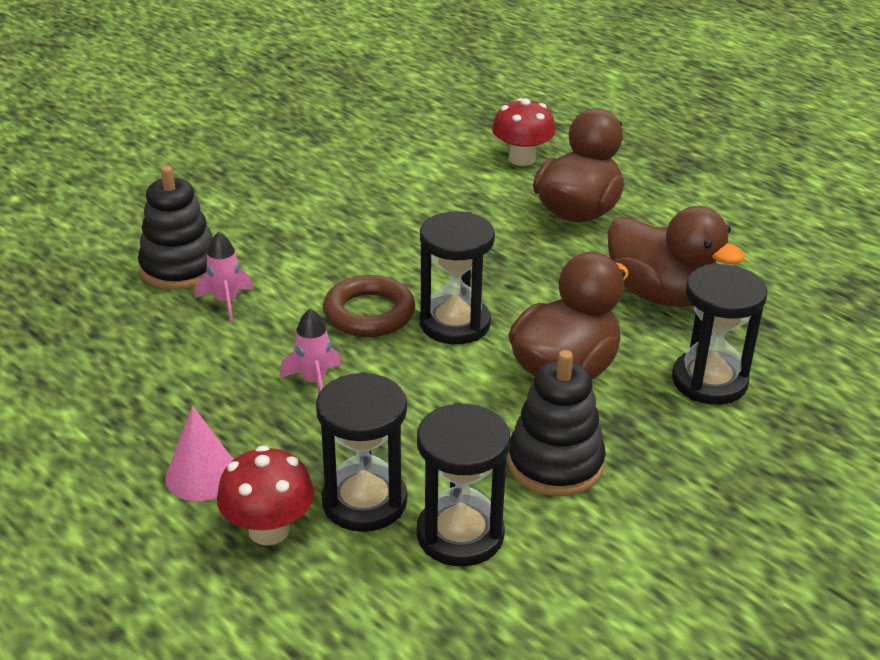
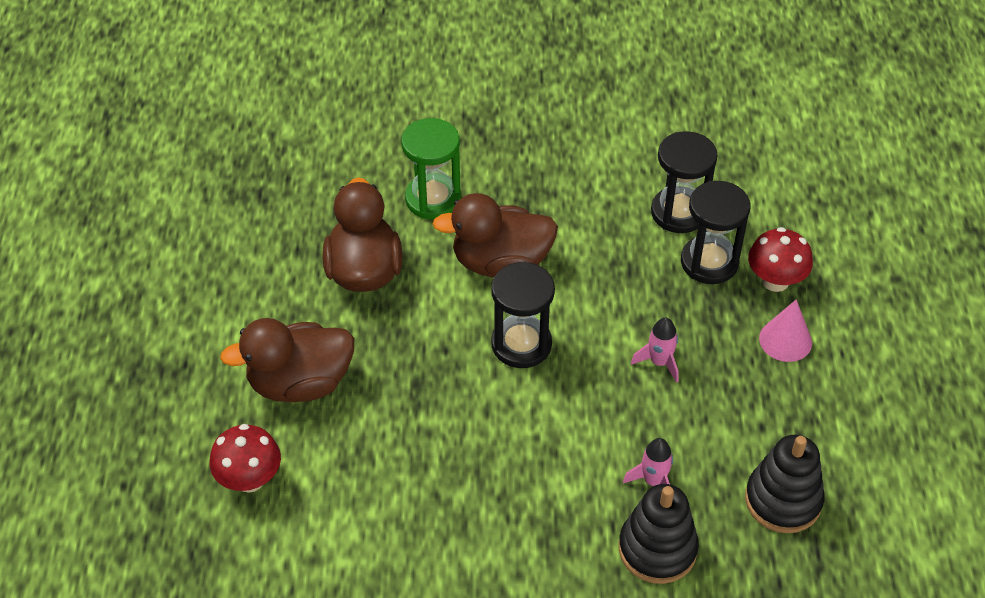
camera: 135 degrees left, 15 degrees up
(369, 313) = (566, 395): brown ring -> none
(555, 463) = (584, 214): black stacking toy -> black stacking toy (783, 500)
(709, 381) = (433, 199): black hourglass -> green hourglass

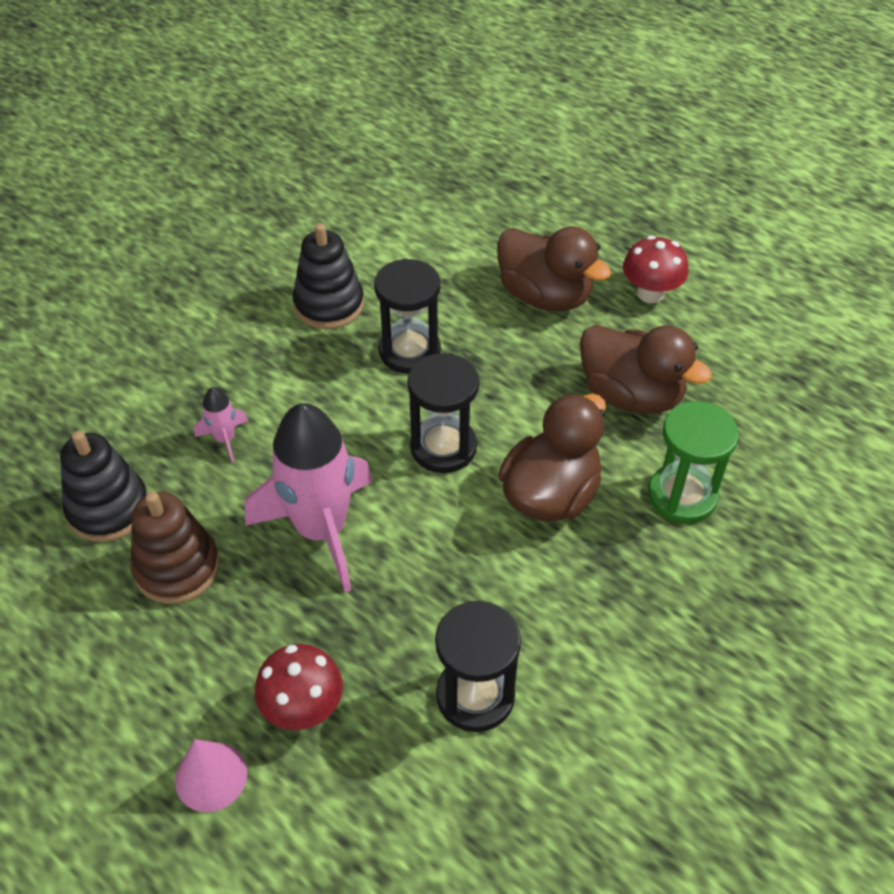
camera: 130 degrees right, 0 degrees up
(249, 479) = (485, 231): red mushroom -> red mushroom (650, 293)
(300, 383) = (545, 296): brown duck -> brown duck turned 105 degrees clockwise
(657, 549) = (174, 400): black stacking toy -> black stacking toy (329, 305)
(659, 362) = (321, 530): pink rocket -> pink rocket, size x2.31
(709, 262) = (385, 667): black hourglass -> black hourglass (409, 351)
(773, 417) = (177, 568): none -> brown stacking toy
(785, 340) = (233, 651): pink cone -> pink cone (211, 776)

